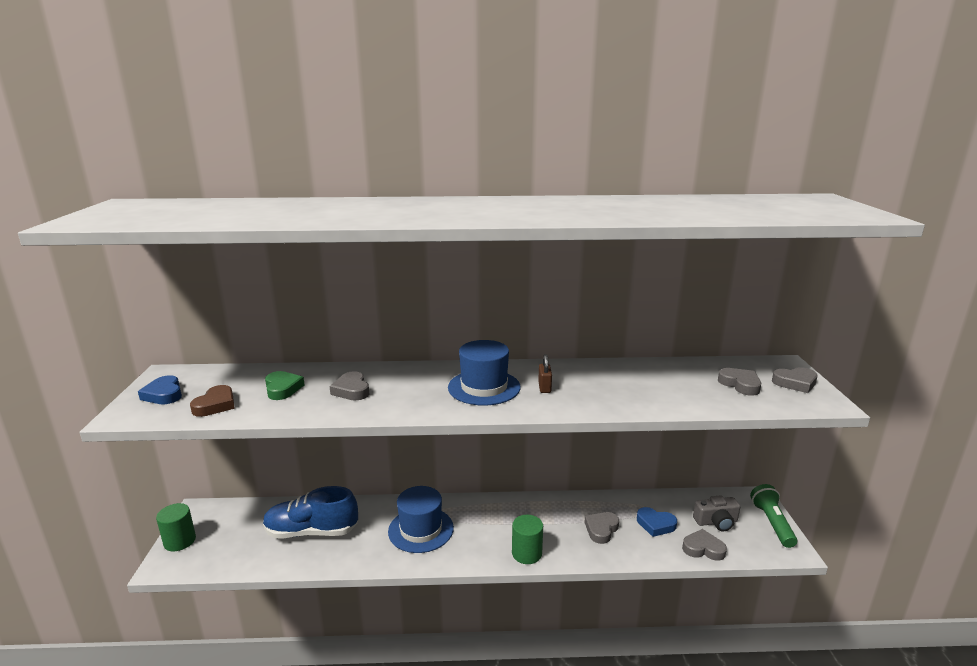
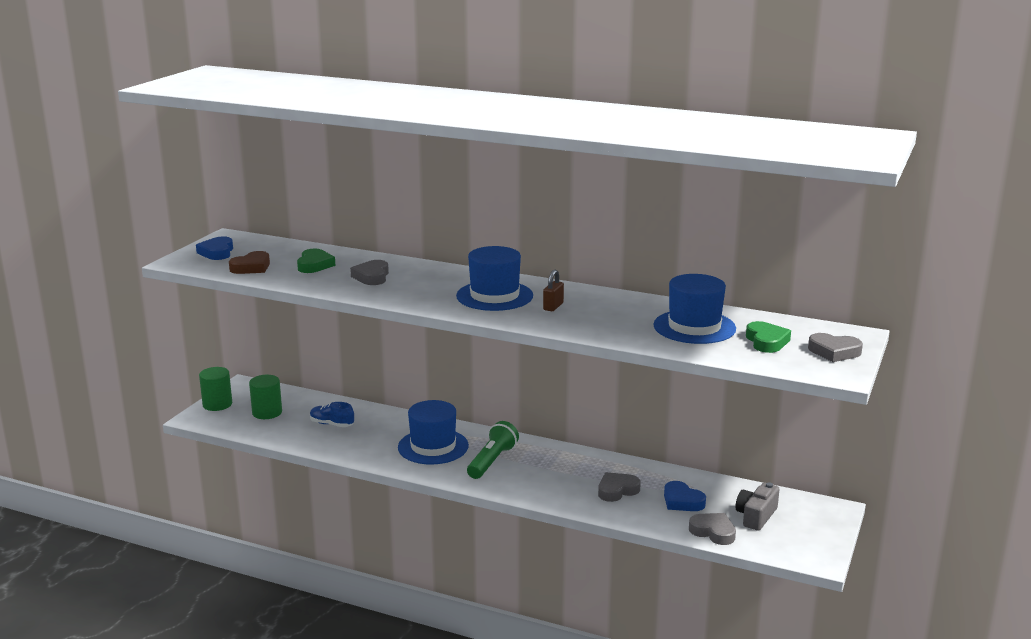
camera: 25 degrees right, 0 degrees up
(311, 532) = (332, 424): blue shoe -> blue shoe, size x0.51
(526, 553) = (520, 489): green cylinder -> green cylinder (267, 412)
(674, 383) = (694, 327): none -> blue hat
(716, 522) = (756, 516): grey camera -> grey camera turned 105 degrees clockwise
(740, 384) = (766, 341): grey heart -> green heart
(772, 523) = (823, 533): green flashlight -> green flashlight (492, 461)

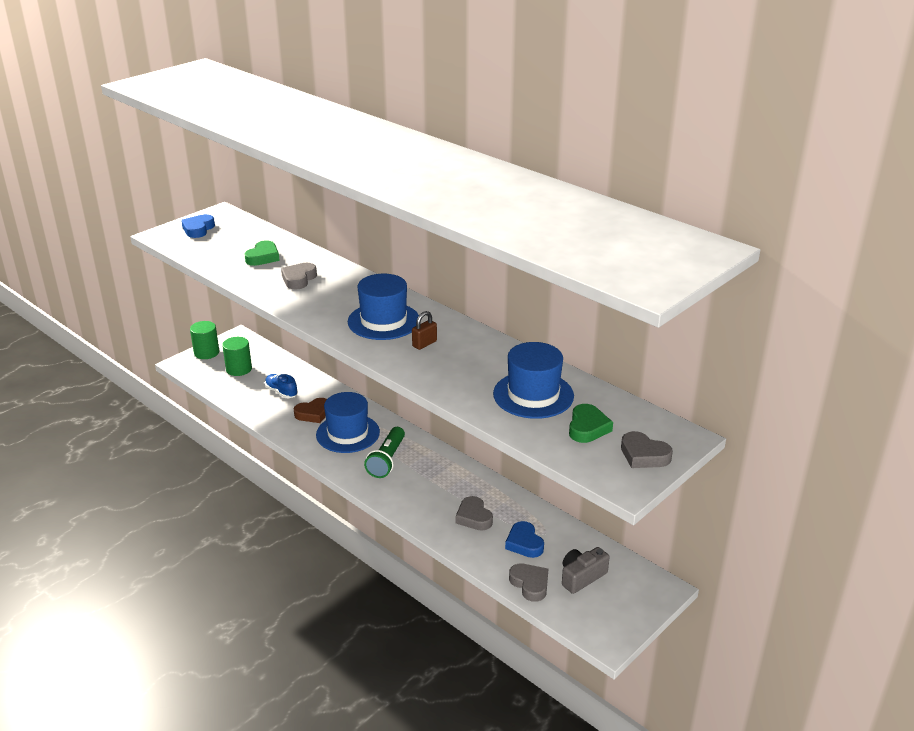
camera: 20 degrees right, 10 degrees up
(251, 267) = (211, 251): brown heart -> brown heart (313, 413)
(492, 461) = (387, 460): green flashlight -> green flashlight turned 150 degrees clockwise
(617, 490) = (474, 517): grey heart -> grey heart turned 105 degrees counterclockwise

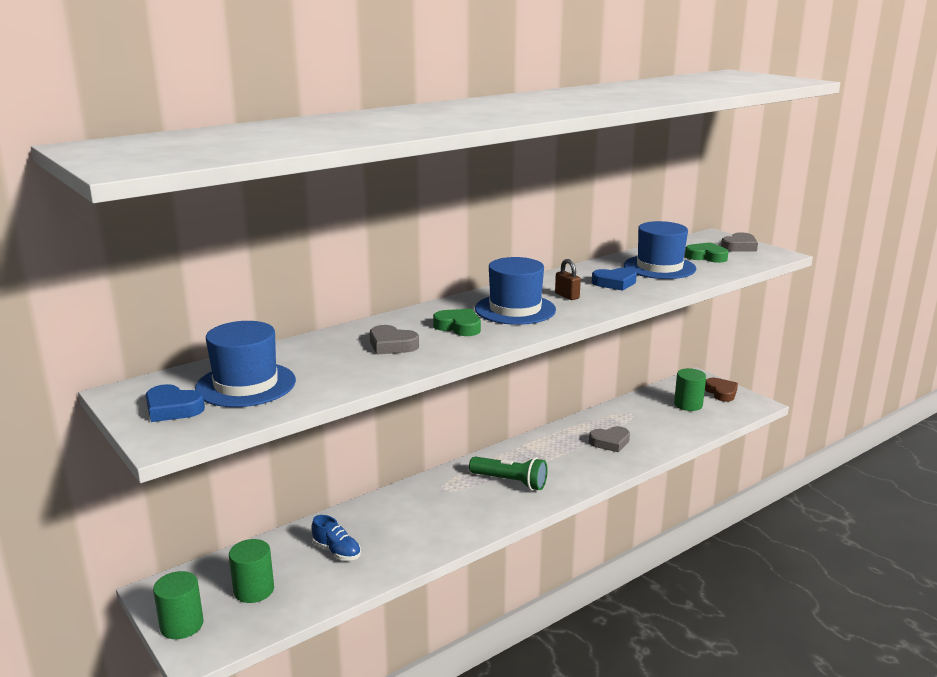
camera: 80 degrees left, 10 degrees down
(263, 257) = (312, 364): green heart -> green heart (458, 327)
(281, 392) = (337, 551): blue shoe -> blue shoe turned 105 degrees counterclockwise
(313, 413) = (399, 527): brown heart -> brown heart (721, 392)
(348, 433) = (451, 504): blue hat -> blue hat (246, 385)
(524, 543) = (647, 423): blue heart -> blue heart (614, 283)
(530, 584) = (699, 426): grey heart -> none
(581, 577) = (688, 404): grey camera -> green cylinder

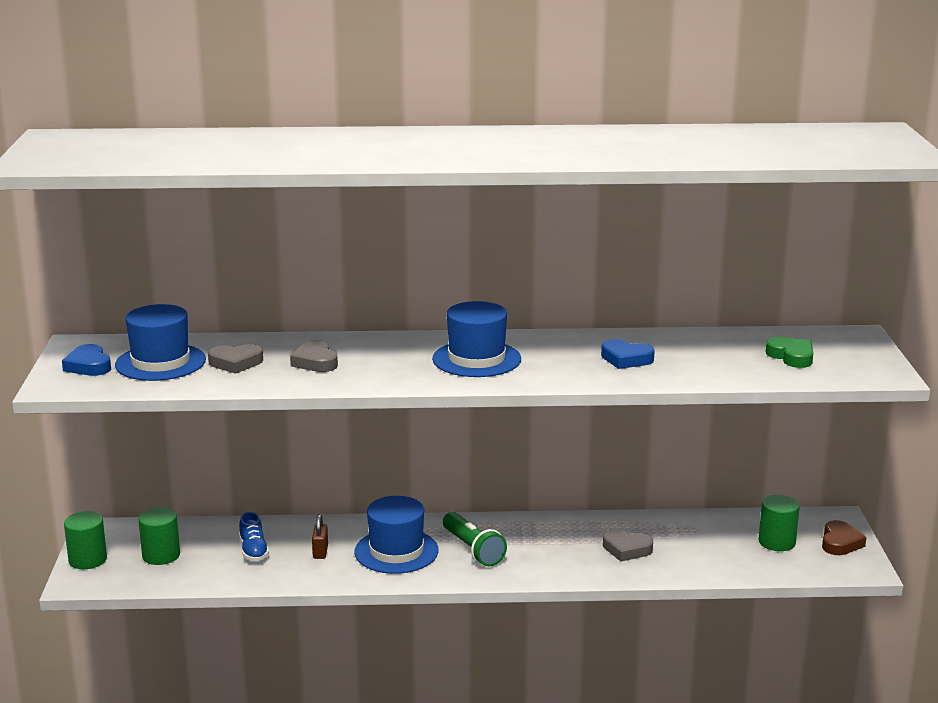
camera: 35 degrees right, 0 degrees up
(458, 327) = (397, 361): green heart -> none
(567, 296) = (550, 359): brown padlock -> brown padlock (320, 552)
(659, 267) = (710, 355): blue hat -> blue hat (396, 551)
(739, 247) = (860, 355): grey heart -> grey heart (235, 363)

